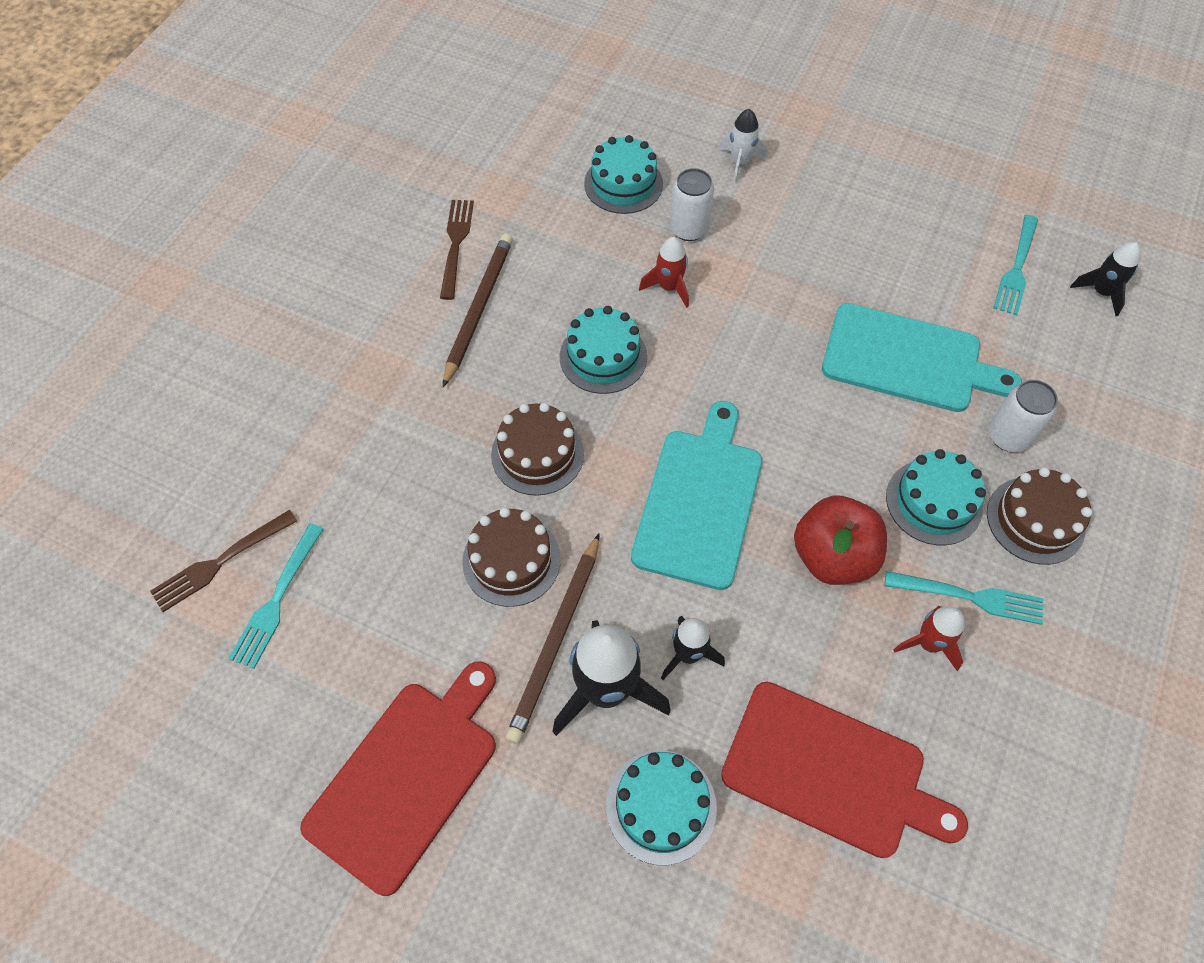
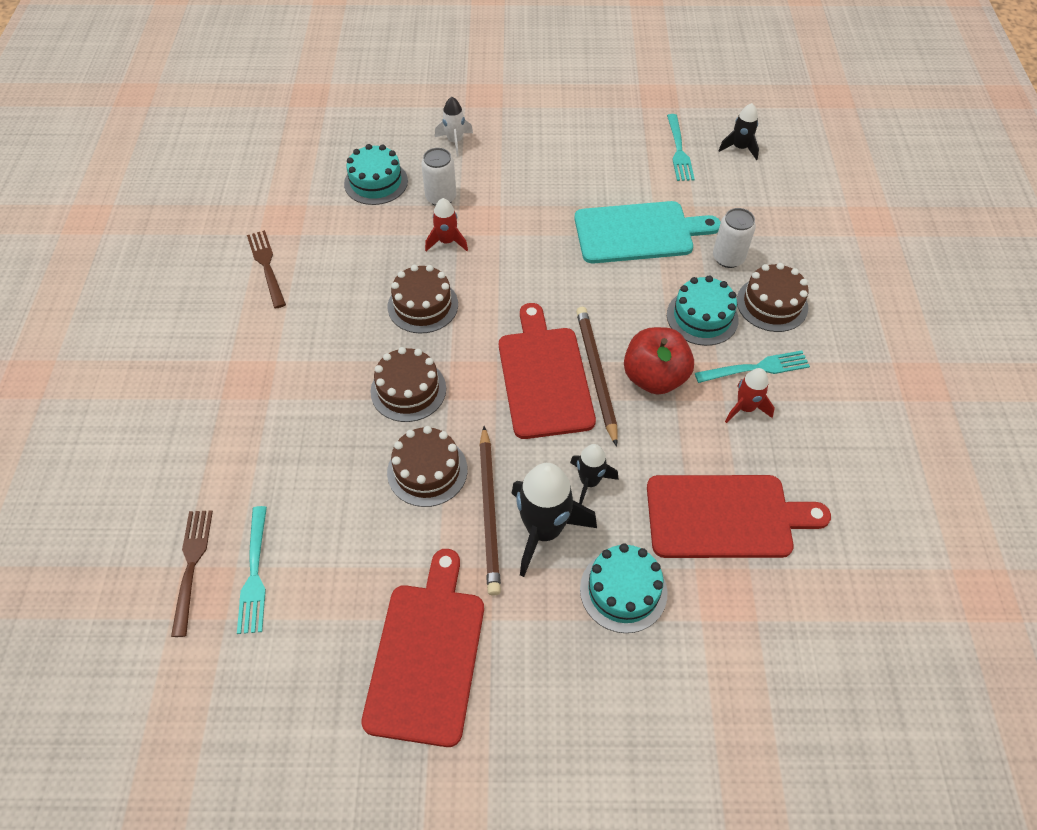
camera: 25 degrees left, 5 degrees down
(220, 562) = (191, 566): brown fork -> brown fork turned 150 degrees clockwise
(478, 309) = (309, 305): brown pencil -> brown pencil (596, 374)
(603, 357) = (423, 305): turquoise cake -> brown cake
(699, 501) = (544, 377): turquoise cutting board -> red cutting board

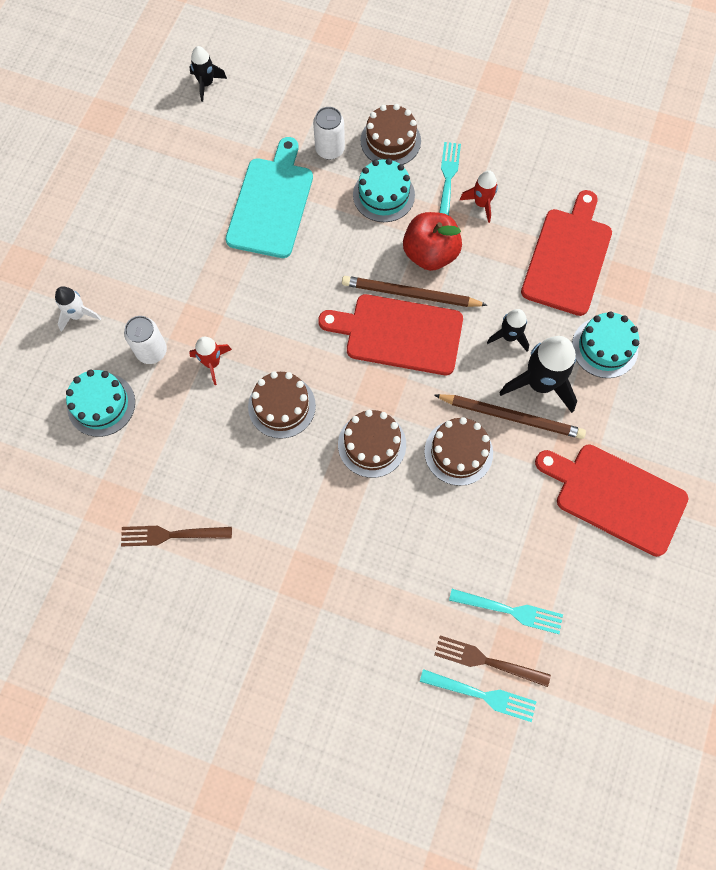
camera: 70 degrees left, 15 degrees up
(679, 150) = (186, 131): turquoise fork -> turquoise fork (482, 695)

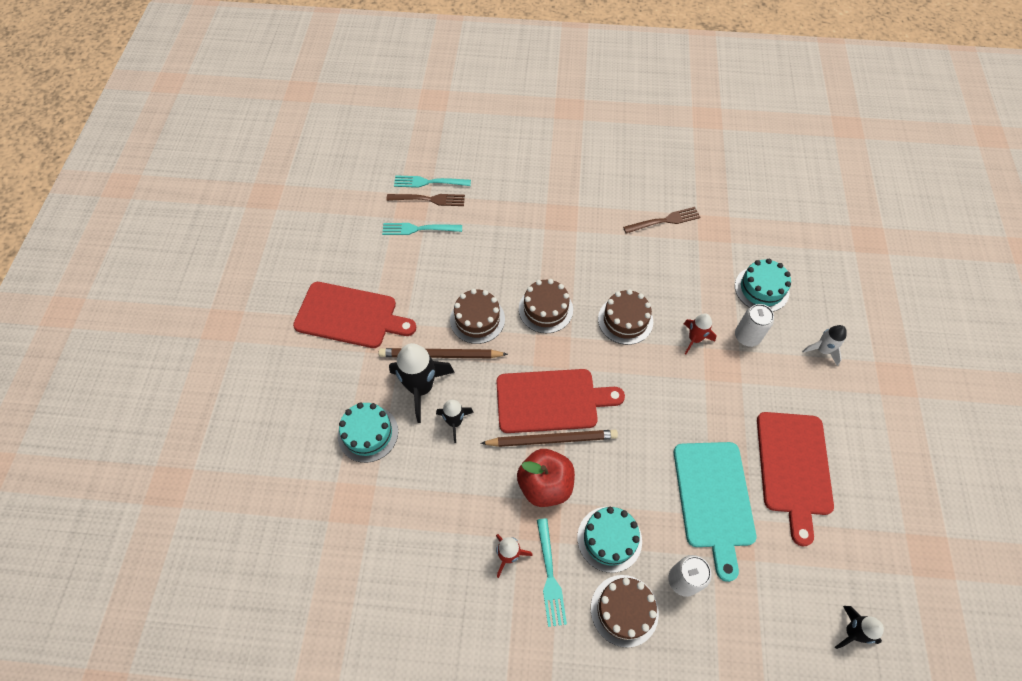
camera: 165 degrees right, 10 degrees down
(567, 257) = (412, 516): red cutting board -> red cutting board (794, 468)

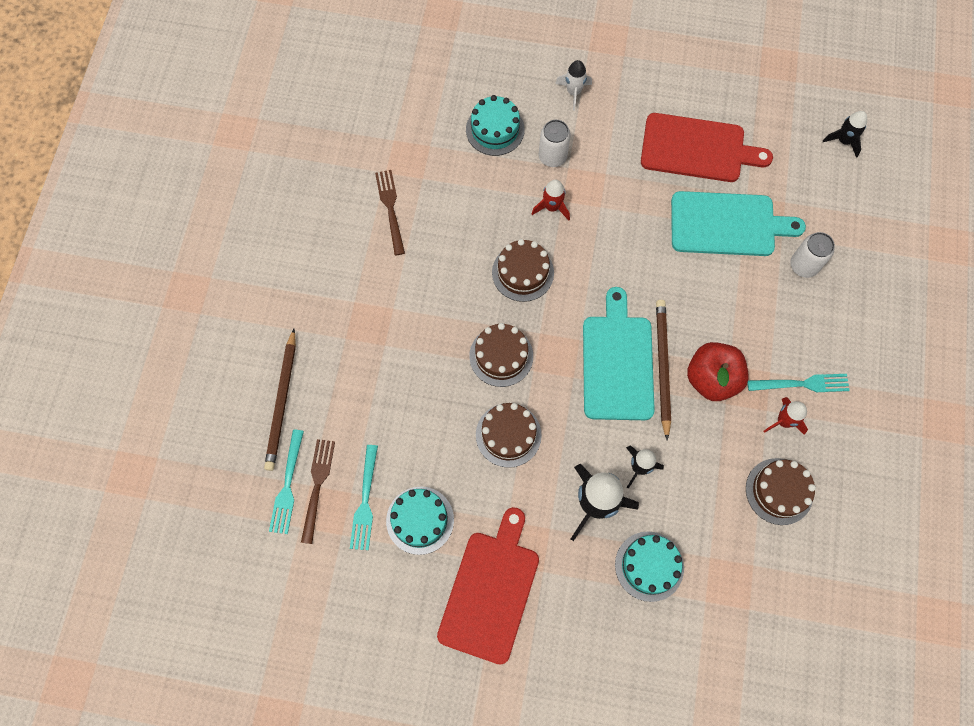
camera: 85 degrees left, 10 degrees up
(440, 355) = (554, 480): brown pencil -> brown pencil (282, 402)
(551, 400) = (617, 362): red cutting board -> turquoise cutting board
(609, 539) = (766, 324): turquoise cake -> turquoise cake (420, 520)
(624, 610) = (832, 321): brown cake -> brown cake (779, 491)

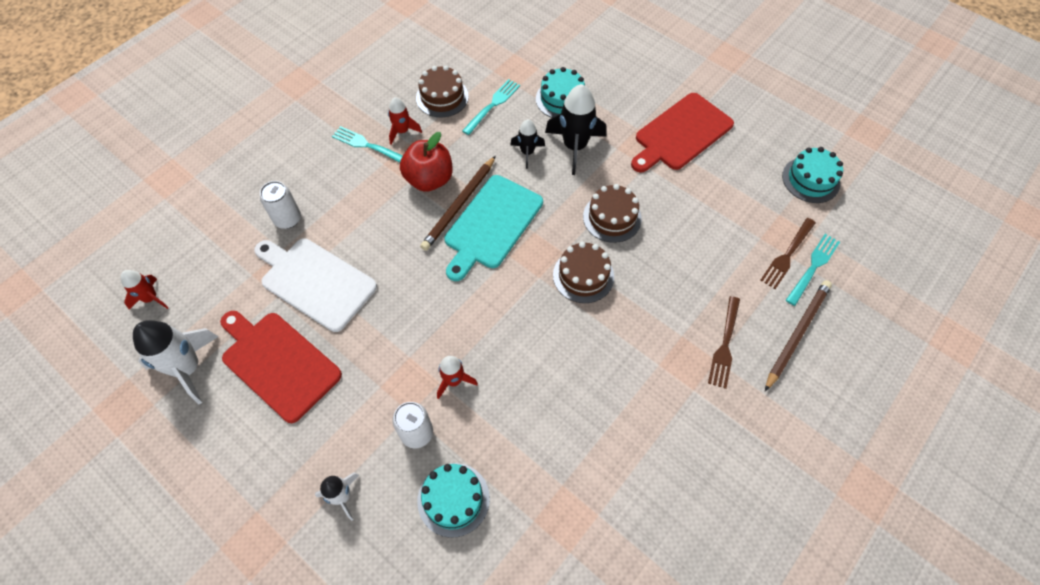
camera: 150 degrees left, 10 degrees down
(365, 501) = (751, 227): turquoise fork -> turquoise fork (492, 105)
(390, 209) = (613, 468): brown fork -> brown fork (725, 345)
(420, 520) = (712, 195): turquoise cake -> turquoise cake (810, 180)
(523, 272) = (521, 334): brown cake -> none
(727, 224) = (315, 282): turquoise cutting board -> white cutting board
(760, 110) = (188, 368): none -> white rocket
(843, 141) = (151, 298): black rocket -> red rocket

